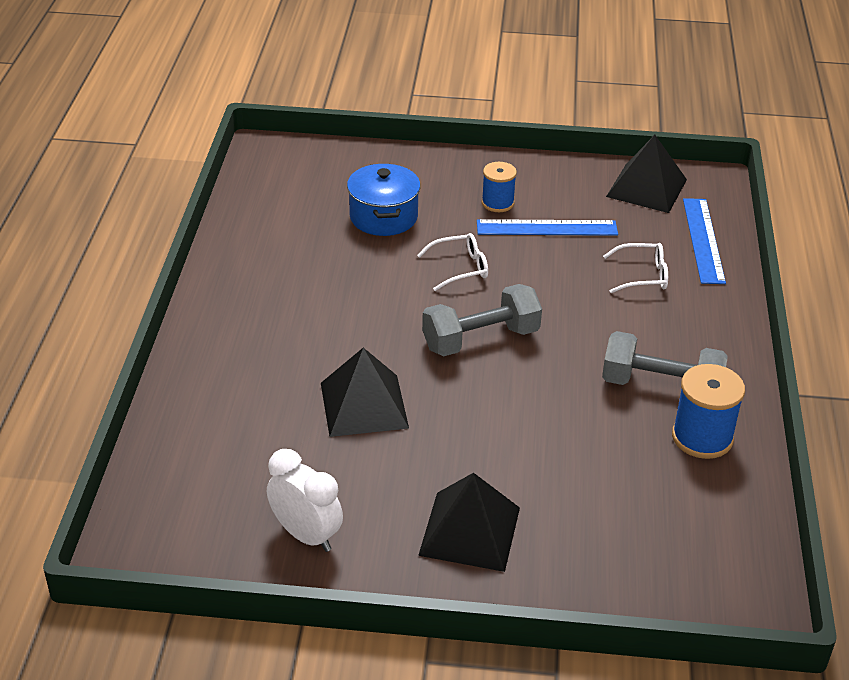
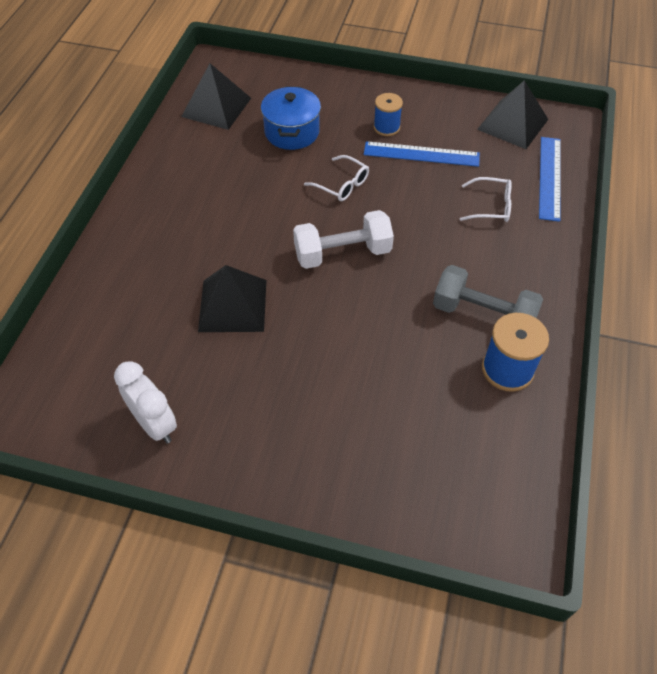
camera: 10 degrees right, 15 degrees up
(460, 268) = (342, 185): white glasses -> white glasses turned 45 degrees clockwise
(470, 531) = (289, 438): black pyramid -> black pyramid (216, 107)
(480, 339) = (342, 253): grey dumbbell -> white dumbbell

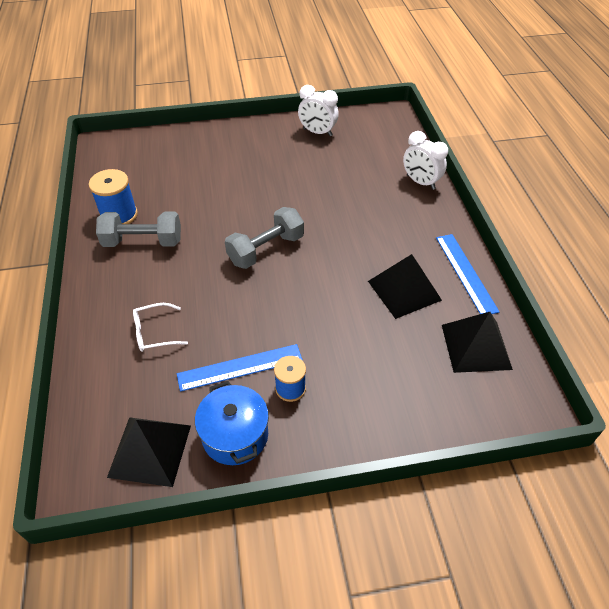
camera: 155 degrees right, 5 degrees down
(99, 276) = (420, 182): none -> white clock
(232, 305) = (320, 194): black pyramid -> black pyramid (404, 290)
(292, 132) = (381, 345): blue pot -> blue pot (235, 435)
(342, 185) = (299, 306): white glasses -> none
(342, 253) = (266, 249): white dumbbell -> grey dumbbell
(549, 177) = (99, 387): blue ruler -> blue ruler (466, 273)

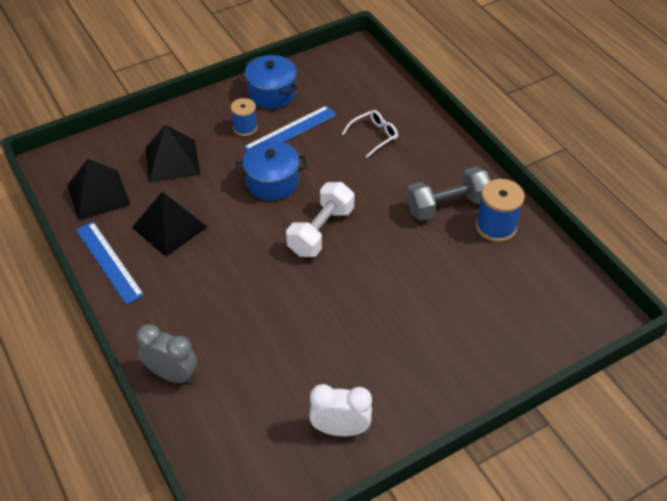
camera: 160 degrees right, 0 degrees up
(150, 451) = (324, 73): black pyramid -> black pyramid (172, 160)
(266, 249) = (321, 231): grey dumbbell -> white dumbbell
(288, 309) = (272, 182): none -> blue pot
(420, 182) = (172, 374): white clock -> grey clock

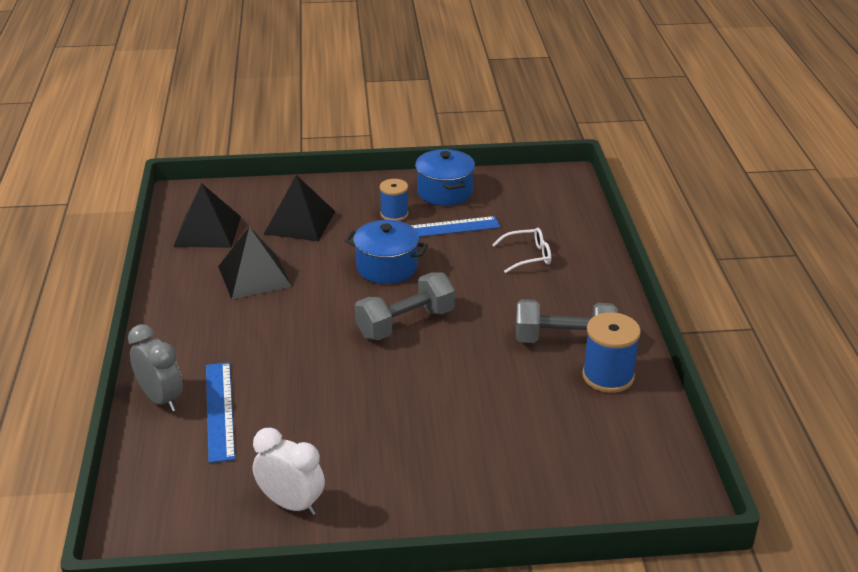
camera: 25 degrees right, 15 degrees down
(109, 262) = (175, 288): blue ruler -> blue ruler (219, 410)
(321, 231) = (405, 323): white dumbbell -> grey dumbbell

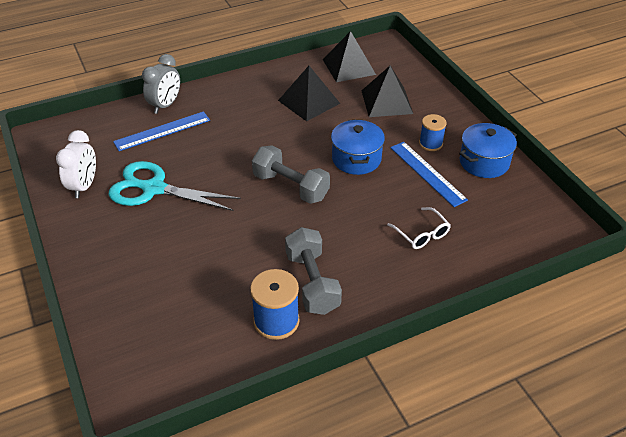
camera: 70 degrees right, 10 degrees up
(339, 436) = (154, 189): none -> turquoise scissors

